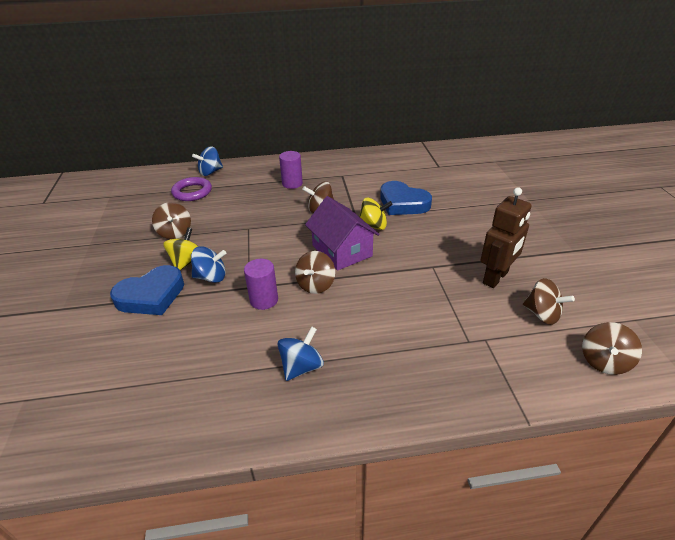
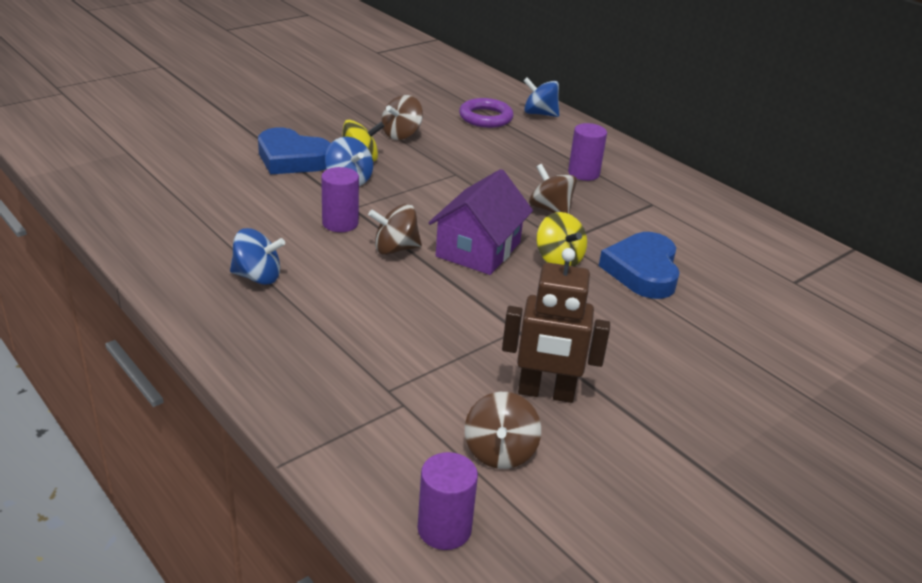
camera: 55 degrees right, 5 degrees down
(604, 361) = (444, 529): brown spinning top -> purple cylinder

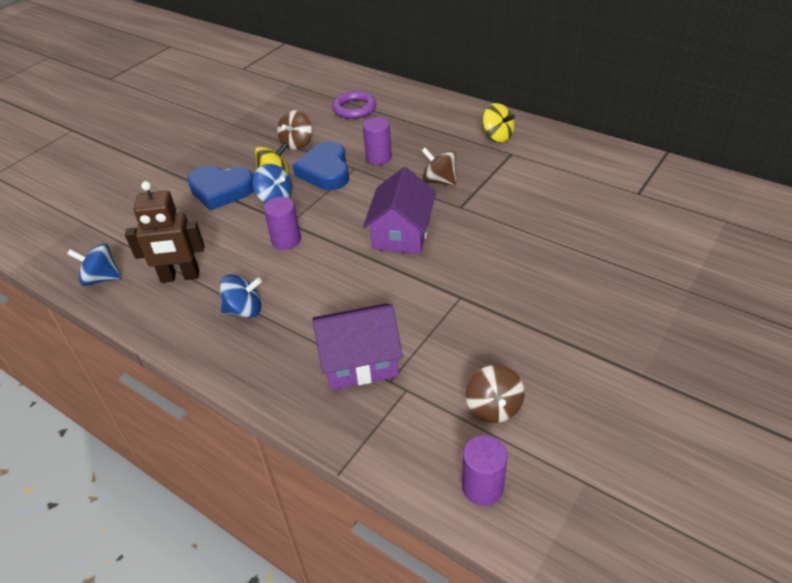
camera: 10 degrees left, 10 degrees up
(363, 361) = (359, 361): none -> purple house
(395, 249) = (339, 251): brown spinning top -> none
(539, 114) = (394, 93): blue spinning top -> blue spinning top (101, 278)
(546, 393) = (505, 346): brown robot -> brown robot (180, 277)
(558, 260) = (464, 224): yellow spinning top -> yellow spinning top (497, 136)
(583, 173) = (450, 140): purple cylinder -> purple cylinder (378, 157)
(642, 271) = (529, 216): blue heart -> blue heart (325, 171)

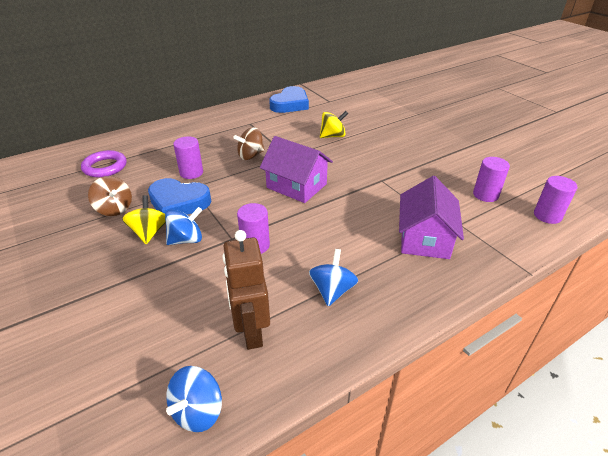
camera: 70 degrees left, 5 degrees down
(180, 277) = (251, 331): brown robot -> brown robot turned 150 degrees clockwise
(221, 190) = (133, 274): blue heart -> blue heart (290, 104)
(493, 407) = (485, 195): brown spinning top -> purple cylinder
(497, 136) = (225, 122): yellow spinning top -> yellow spinning top (332, 136)

